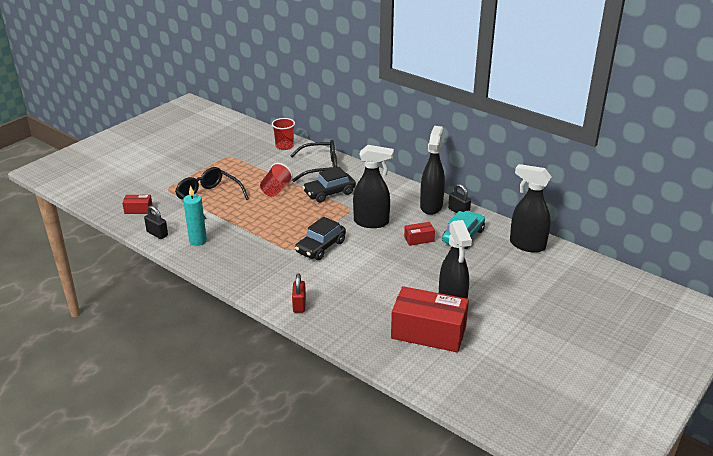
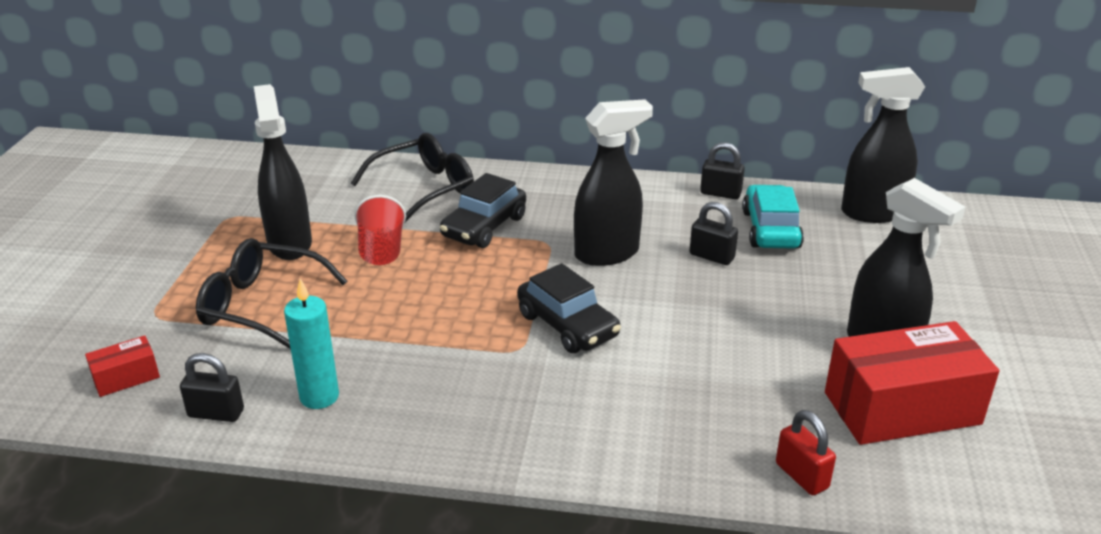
camera: 30 degrees left, 0 degrees up
(284, 146) = (321, 171): red cup -> none
(299, 305) = (642, 448): red padlock -> red padlock (801, 476)
(320, 247) = (567, 325): black car -> black car turned 45 degrees counterclockwise
(419, 239) = (711, 256): red box -> black padlock
(431, 206) = (671, 198): black spray bottle -> black spray bottle (290, 243)

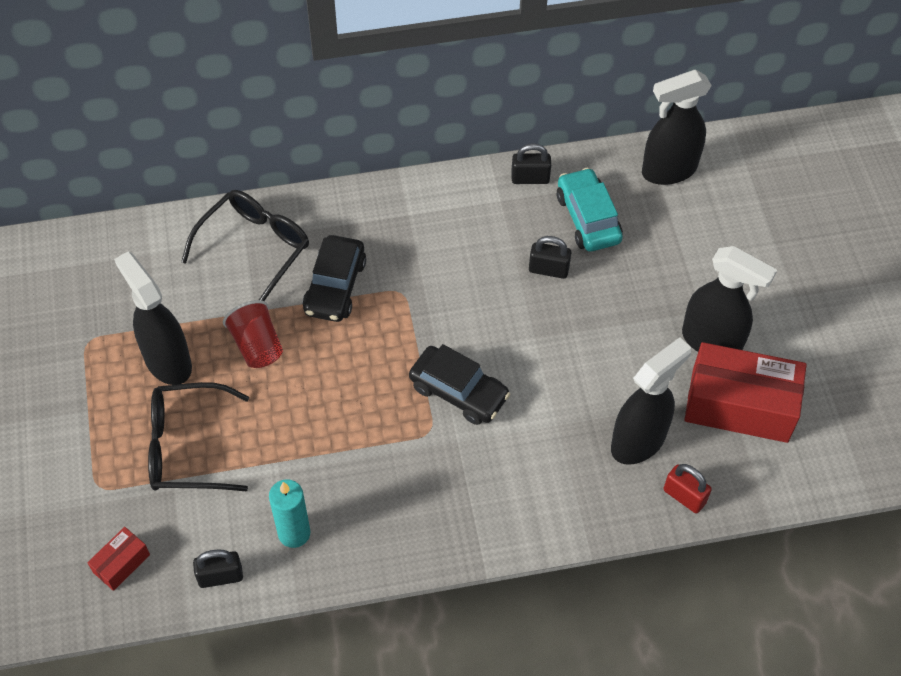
camera: 20 degrees left, 25 degrees up
(607, 253) = (459, 291): black spray bottle -> black spray bottle (638, 441)
(901, 408) = (739, 405): red box -> red box turned 45 degrees clockwise

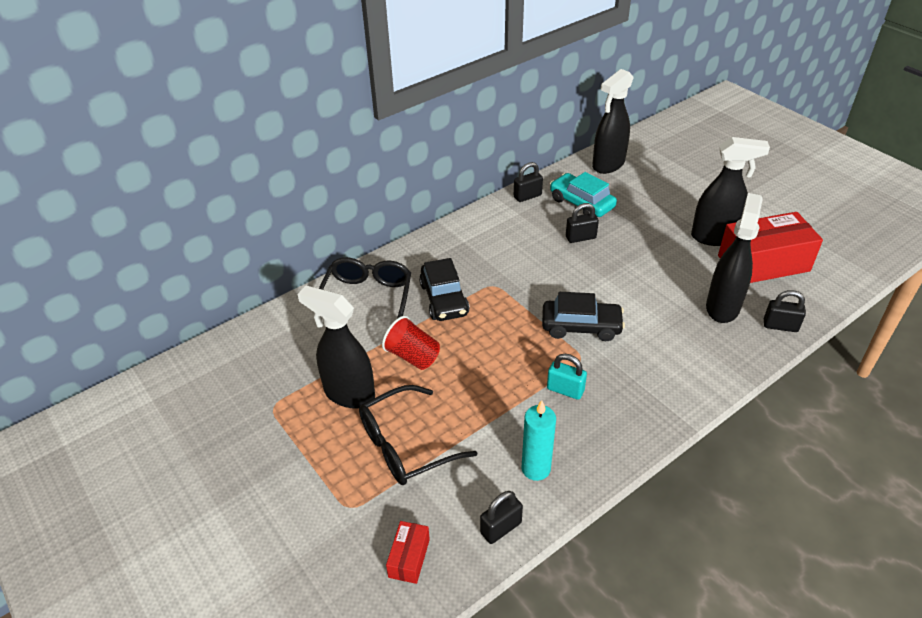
camera: 25 degrees left, 15 degrees down
(385, 460) = (565, 390): none -> turquoise padlock
(684, 496) = (780, 326): red padlock -> black padlock

